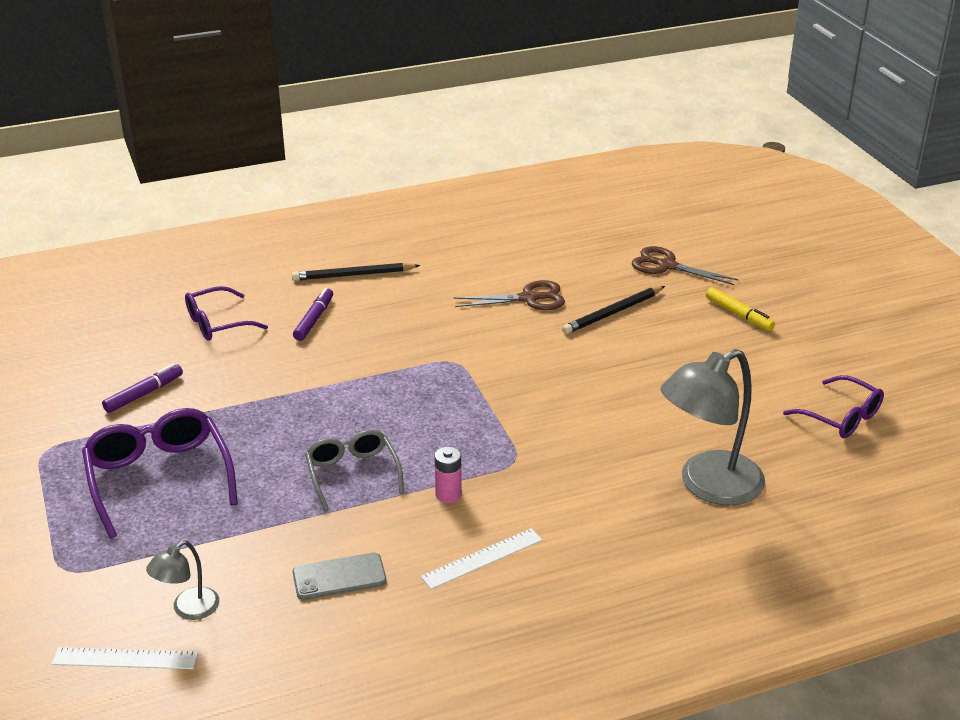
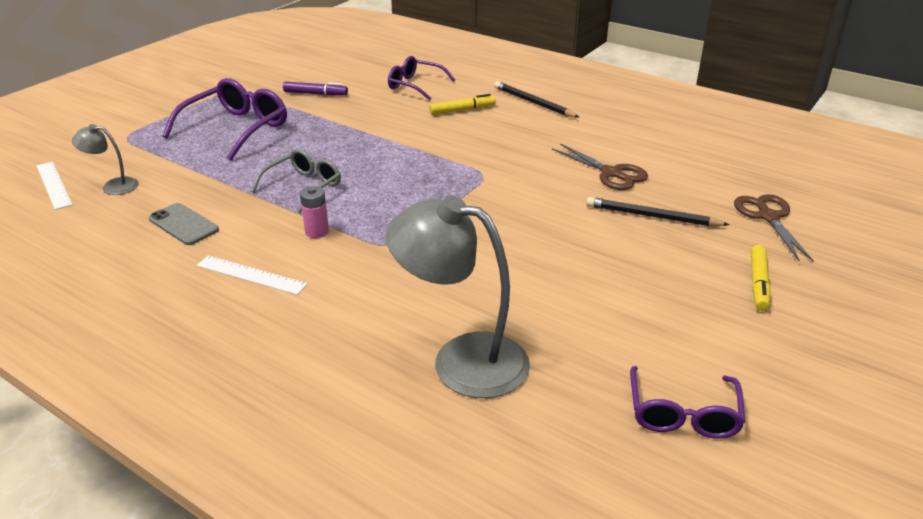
camera: 55 degrees right, 0 degrees up
(314, 319) = (462, 110): purple marker -> yellow marker

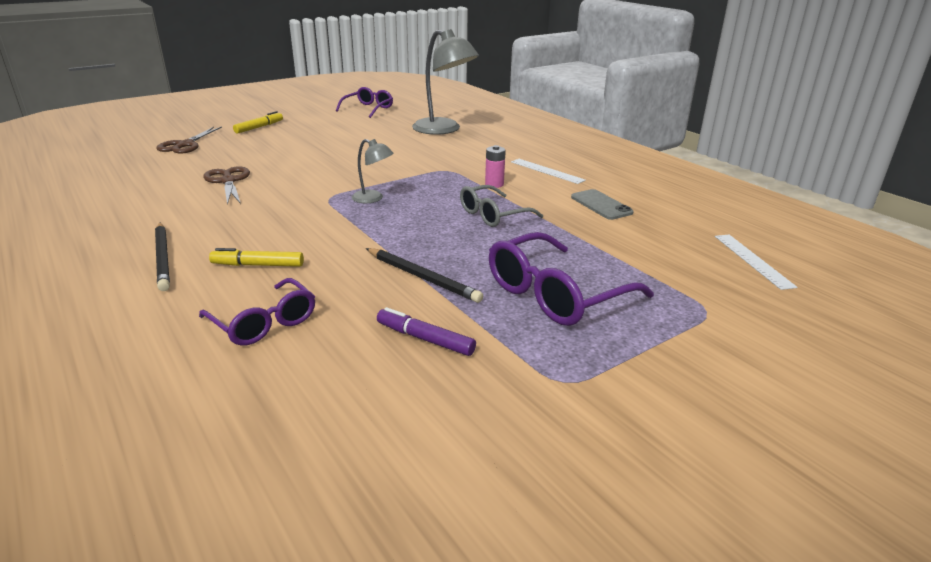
camera: 160 degrees left, 5 degrees down
(113, 186) = (684, 248): grey lamp -> grey lamp (373, 198)
(652, 216) = (254, 156): black pencil -> black pencil (422, 277)

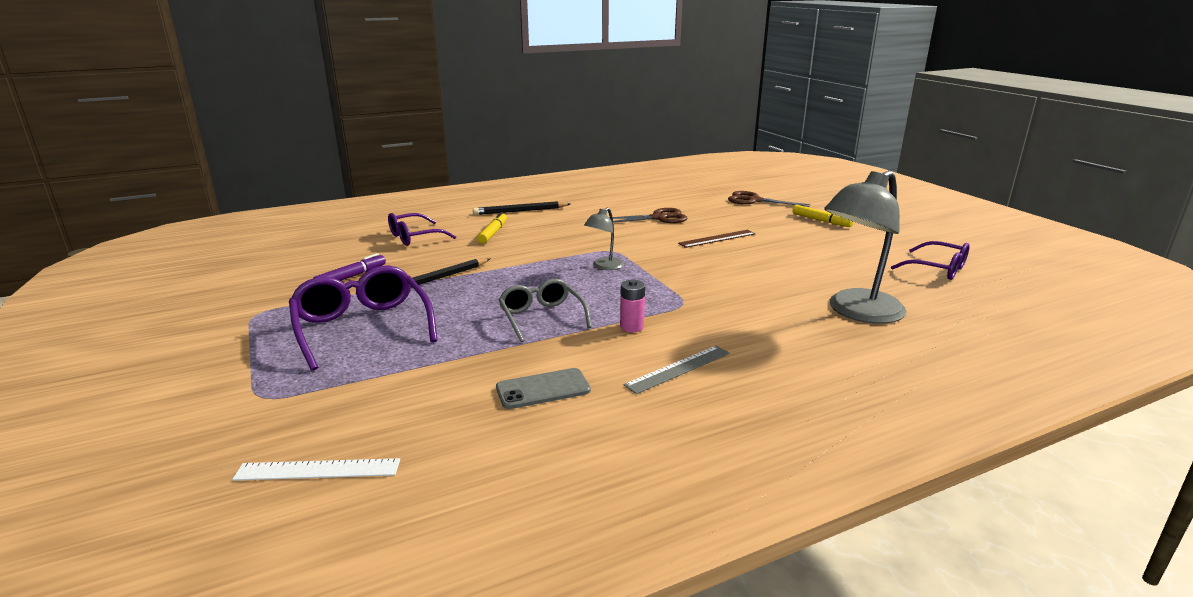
camera: 100 degrees right, 5 degrees down
(299, 159) = (717, 238): none -> brown ruler
(547, 171) = (678, 369): white ruler -> grey ruler

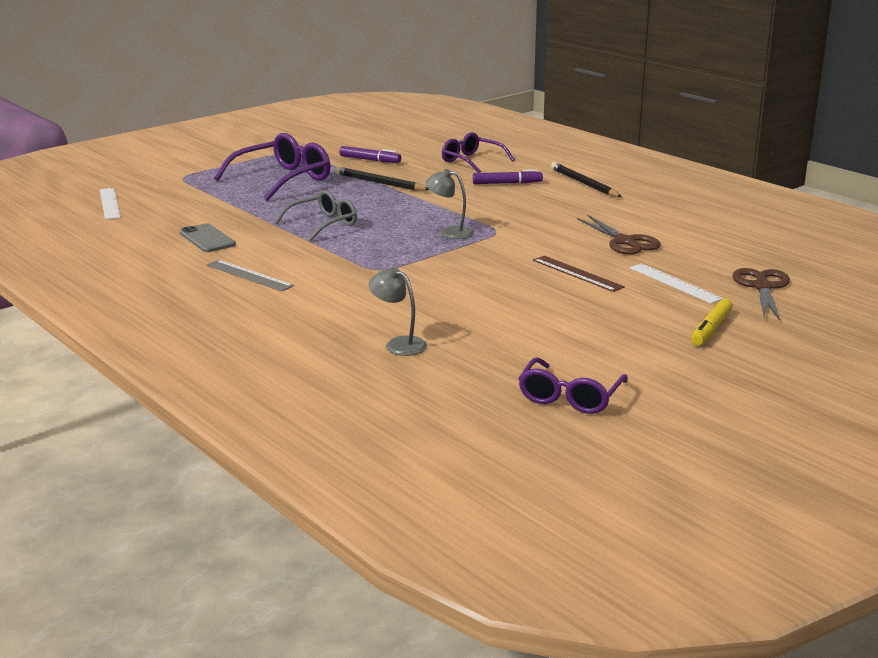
camera: 75 degrees right, 0 degrees up
(493, 233) = (507, 183): yellow marker -> purple marker
(631, 327) = (319, 254): pink battery -> none
(742, 217) = (674, 283): none -> white ruler
(857, 312) = (399, 344): grey lamp -> grey lamp, size x0.49

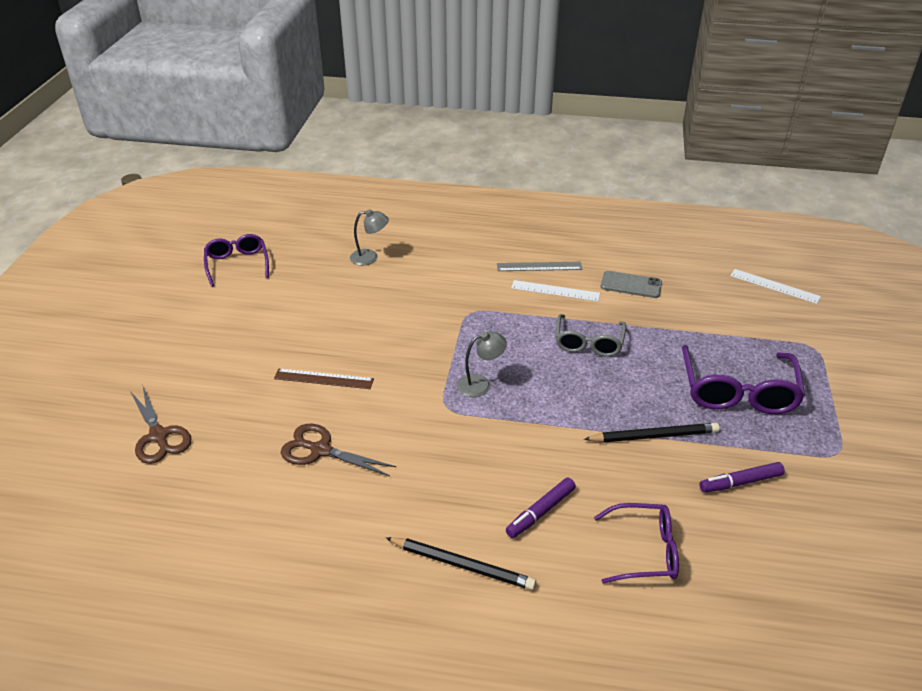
camera: 140 degrees right, 15 degrees up
(674, 283) = (237, 405): white ruler -> white ruler (555, 291)
(711, 329) = (180, 360): yellow marker -> none

